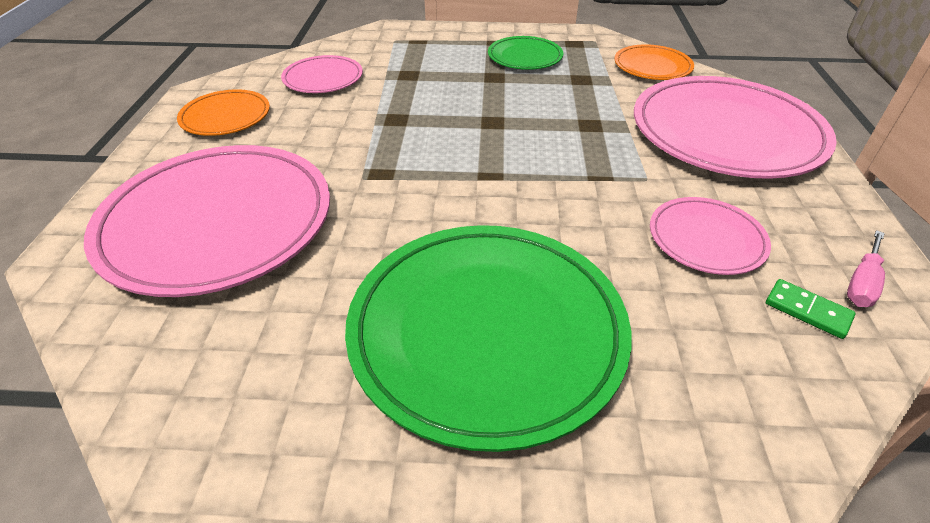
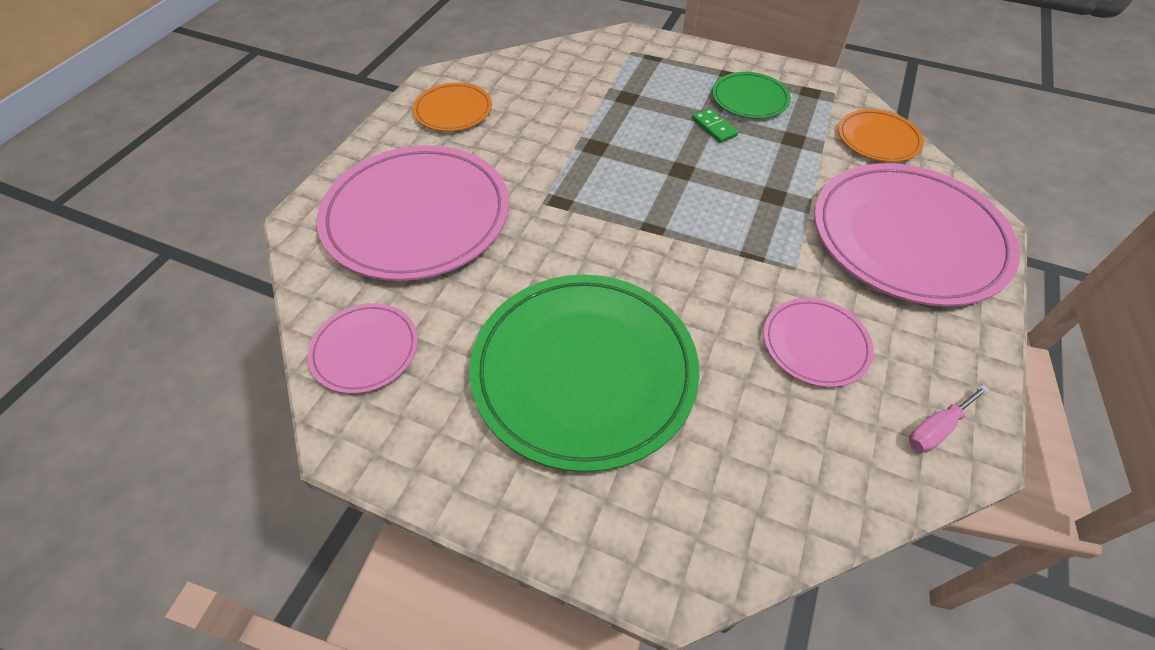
camera: 20 degrees right, 10 degrees up
(323, 78) = (548, 85): pink plate -> pink plate (365, 350)
(807, 311) = (865, 437): green domino -> green domino (714, 127)

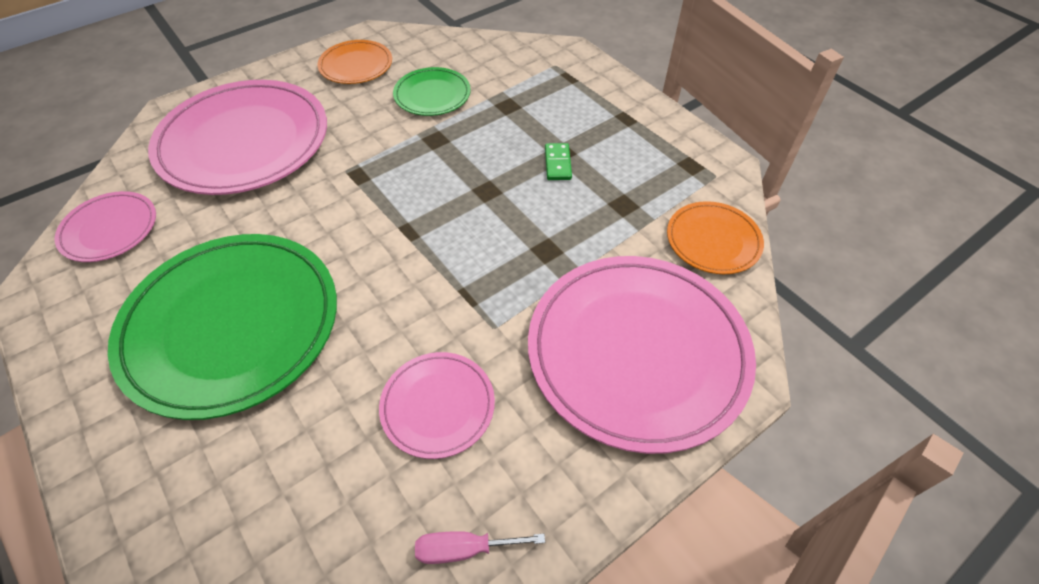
camera: 30 degrees right, 0 degrees up
(750, 99) = (621, 149): green plate -> green plate (432, 95)

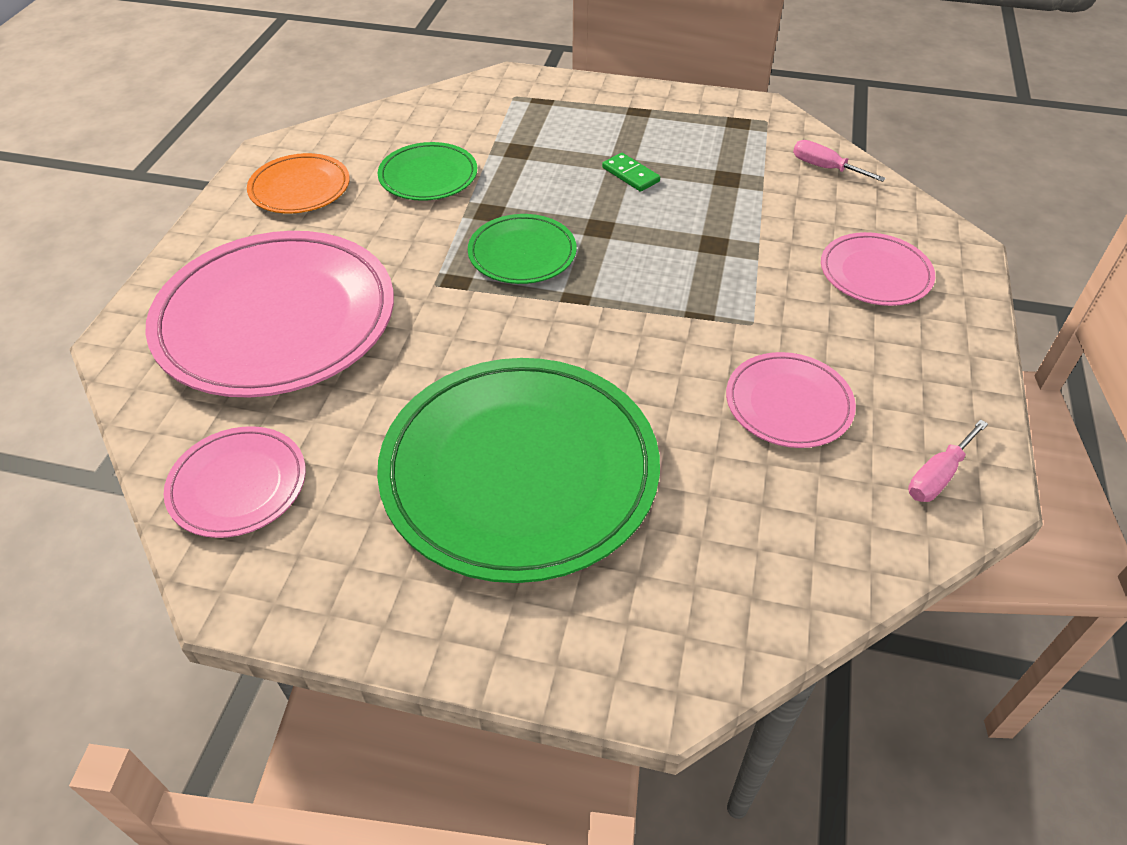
camera: 40 degrees left, 5 degrees down
(418, 180) = (522, 253): none -> green plate
(637, 352) = (875, 273): pink plate -> pink plate, size x0.49
(713, 240) = (825, 168): orange plate -> pink screwdriver

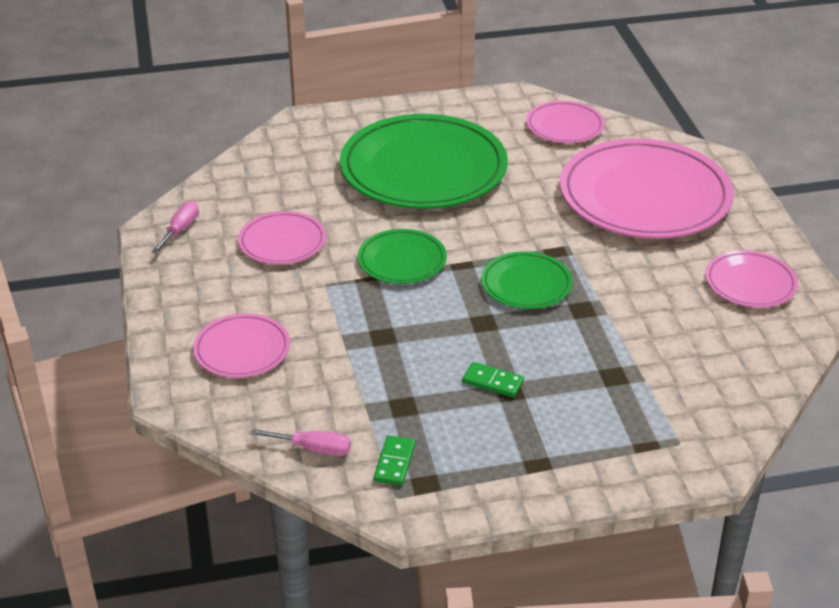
camera: 155 degrees right, 10 degrees down
(300, 188) = (750, 283): orange plate -> pink plate
(428, 176) = (663, 325): green plate -> green plate (402, 260)
(756, 141) = (395, 462): none -> green domino

